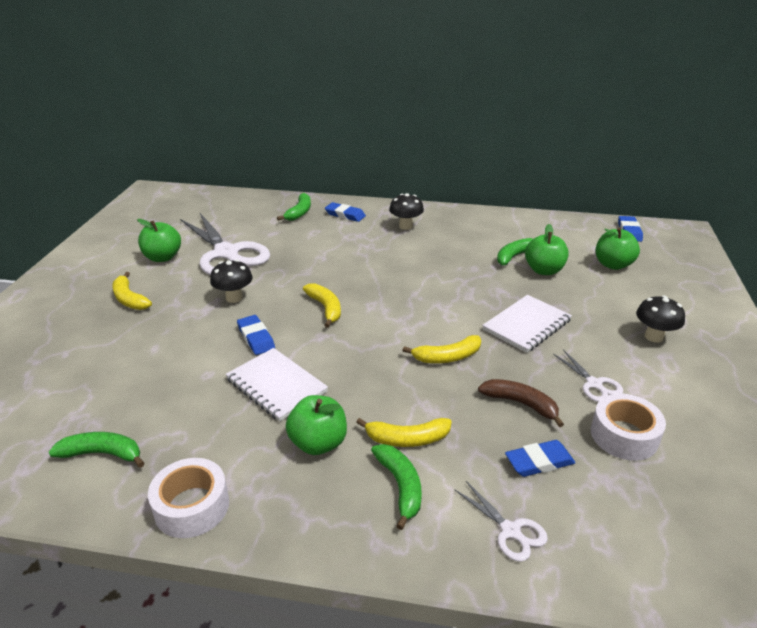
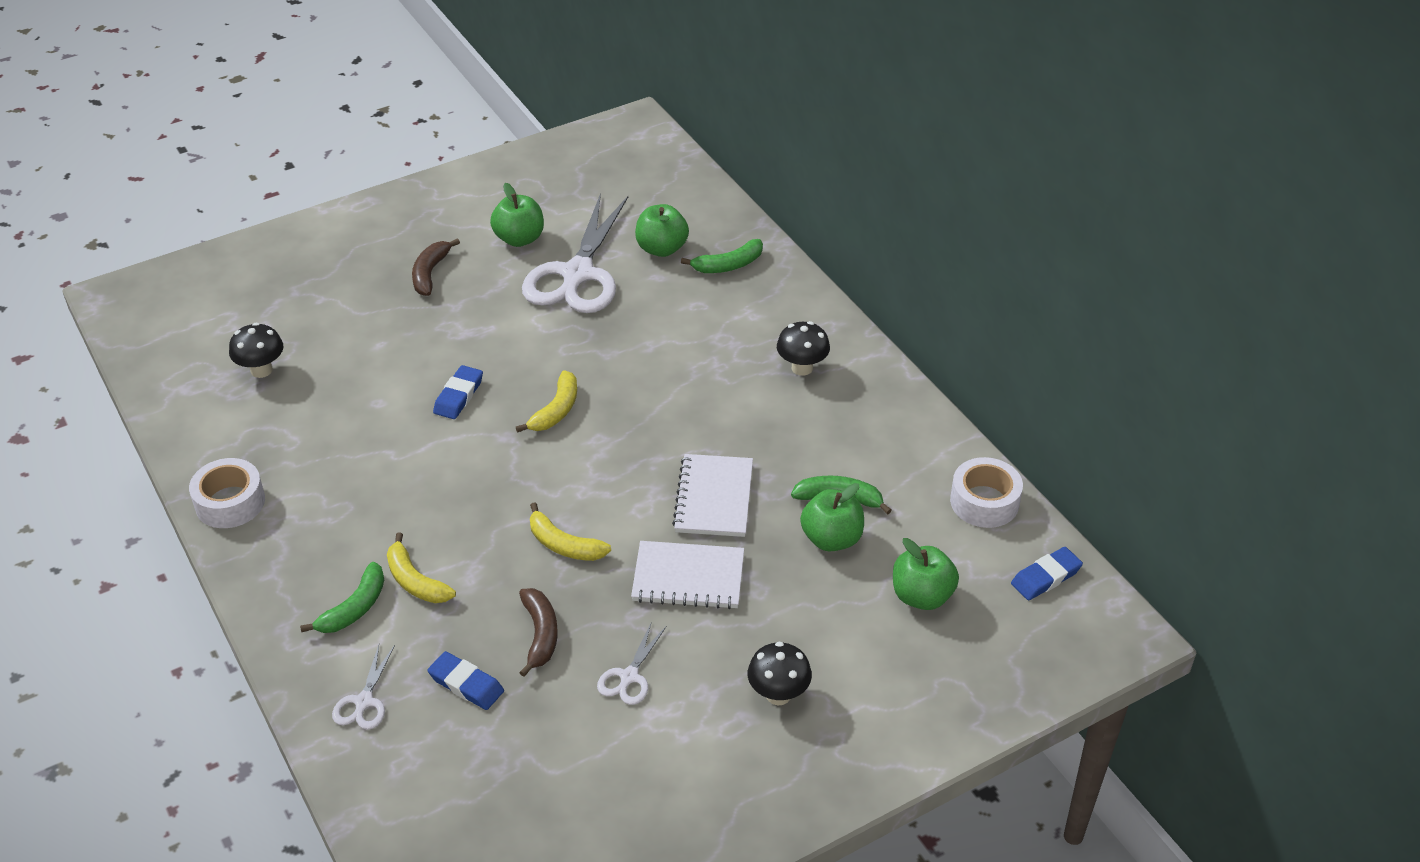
camera: 50 degrees right, 10 degrees up
(103, 453) = (236, 415): green banana -> none
(129, 299) = (430, 273): yellow banana -> brown banana
(234, 298) = (505, 337): black mushroom -> black mushroom (261, 370)
(276, 386) = (405, 455): white notebook -> white notebook (713, 498)
(318, 443) = (358, 528): green apple -> green apple (661, 249)
(345, 215) = (768, 303): blue eraser -> none
(624, 435) = (562, 731): white tape -> white tape (984, 502)

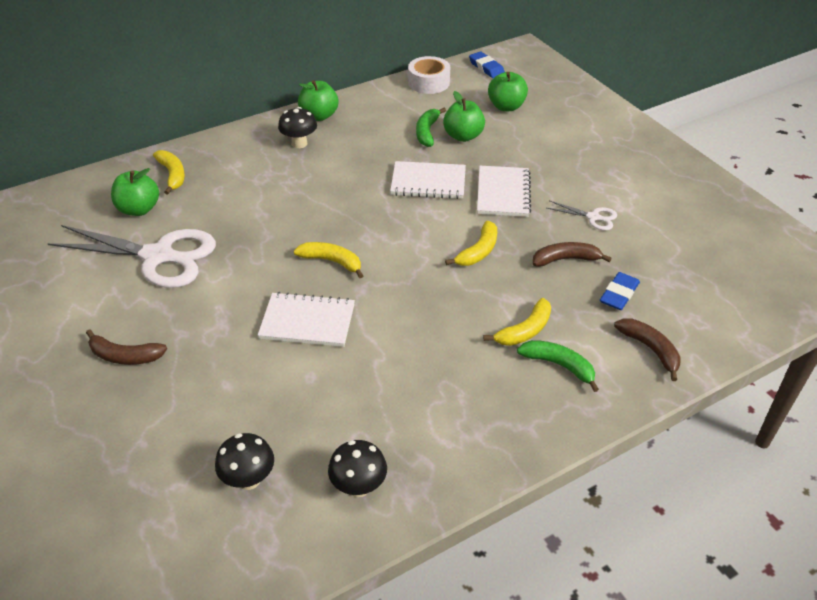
camera: 90 degrees left, 0 degrees up
(230, 502) = (442, 475): white tape -> none
(363, 702) = (650, 349): white scissors -> brown banana
(458, 396) = (307, 321): blue eraser -> white notebook
(519, 239) = (92, 296): green apple -> green apple (319, 116)
(728, 265) = (173, 175): green banana -> yellow banana
(778, 694) = (592, 158): black mushroom -> black mushroom (359, 486)

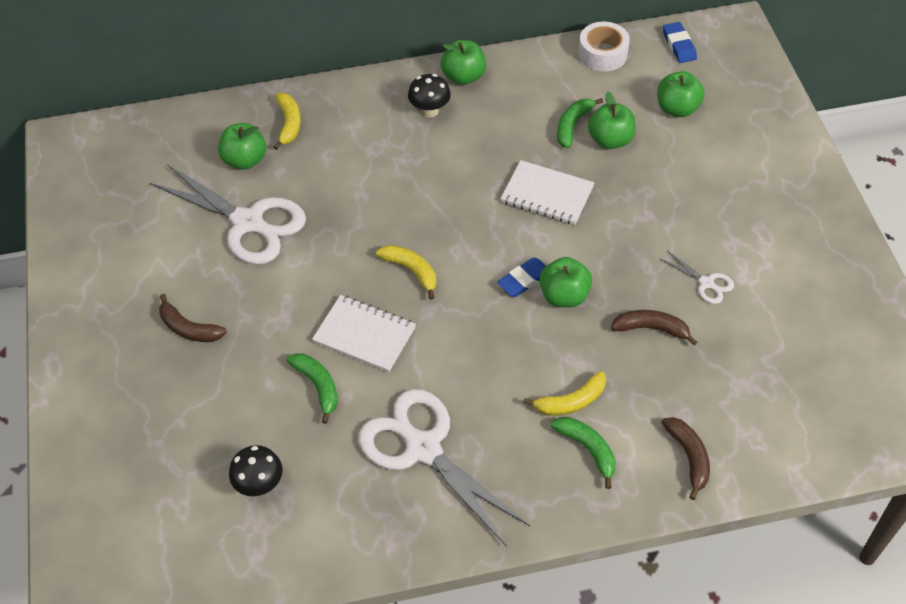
camera: 20 degrees right, 10 degrees up
(278, 375) = (318, 386): none -> green banana
(359, 486) = (351, 519): black mushroom -> none
(404, 403) = (423, 448): none -> white scissors
(478, 251) = (564, 296): yellow banana -> green apple
(503, 193) = (622, 228): white notebook -> none
(619, 294) = (688, 385): blue eraser -> blue eraser (524, 280)

